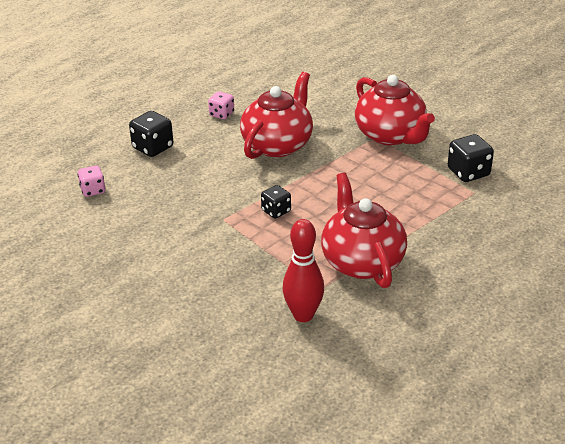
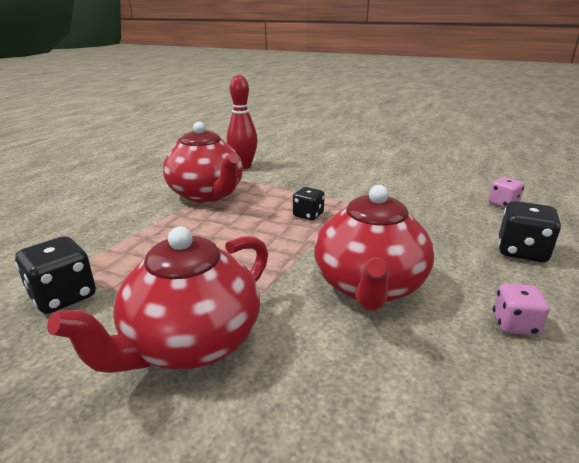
camera: 160 degrees right, 10 degrees down
(390, 135) = (191, 343): red teapot -> red teapot turned 90 degrees counterclockwise

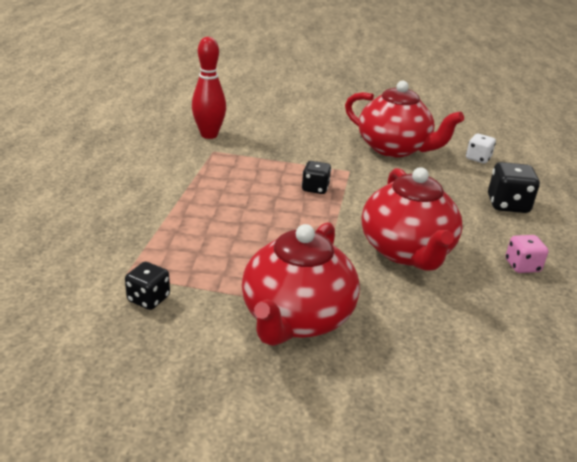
camera: 20 degrees left, 5 degrees up
(63, 296) = (148, 299): black dice -> black dice, size x0.65
(207, 194) = (197, 175): red teapot -> red teapot (394, 149)
(503, 204) = (478, 158): pink dice -> white dice

